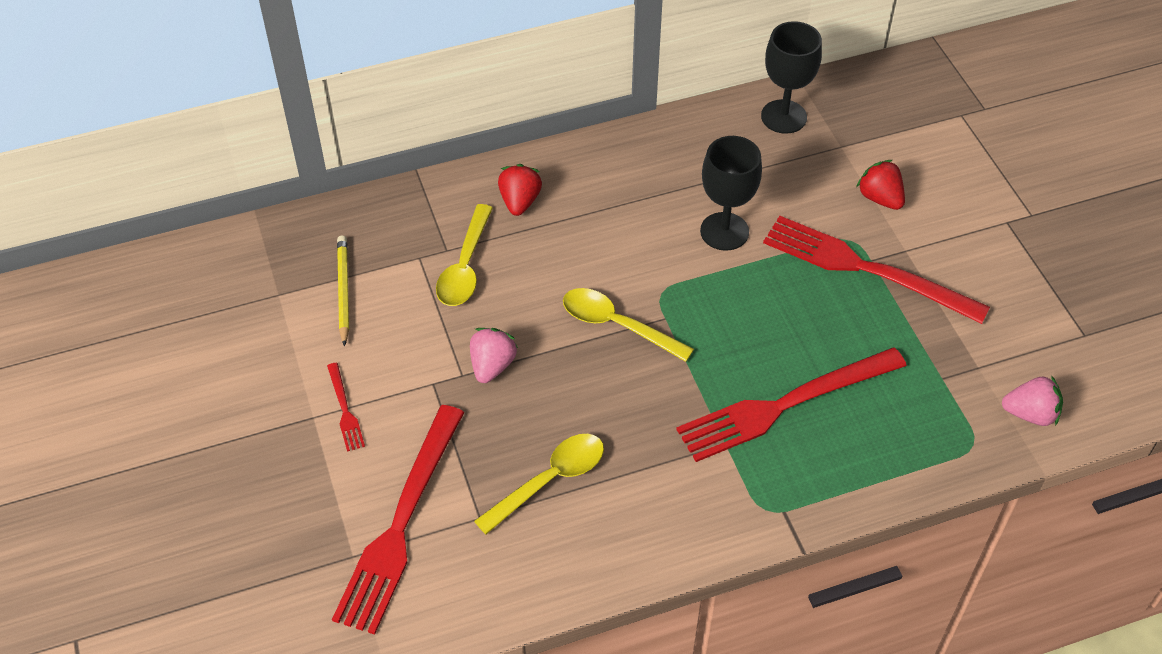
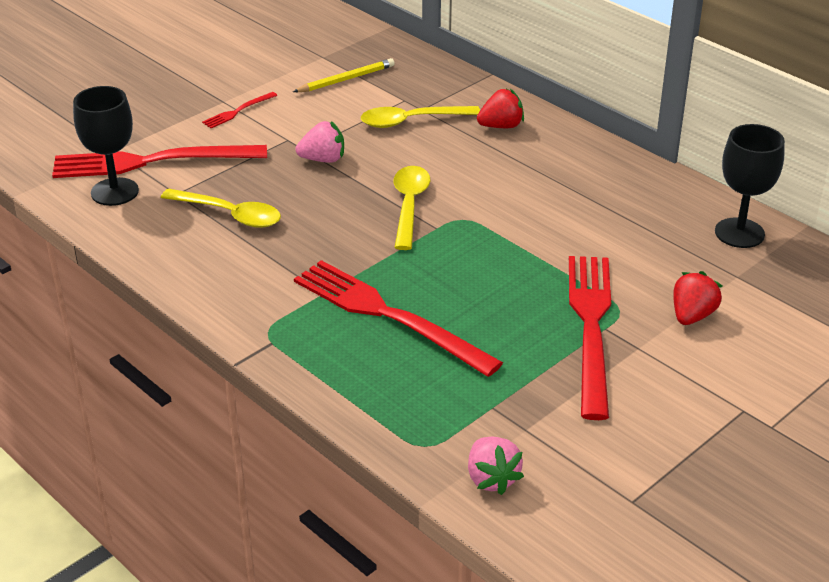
camera: 65 degrees right, 15 degrees down
(724, 231) = (562, 234): black goblet -> black goblet (115, 192)

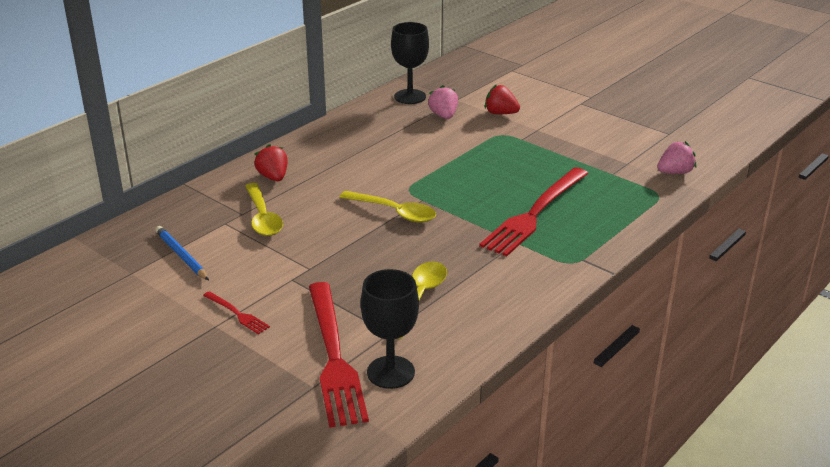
camera: 95 degrees left, 5 degrees down
(323, 159) = (326, 257): pink strawberry -> pink strawberry (443, 116)
(346, 79) = (181, 255): yellow pencil -> blue pencil
(409, 206) = (394, 212): yellow spoon -> yellow spoon turned 150 degrees counterclockwise
(591, 328) = (523, 143): red fork -> none

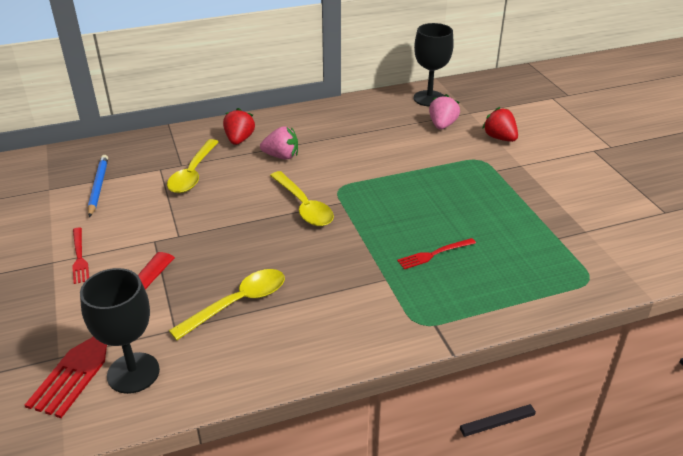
camera: 30 degrees right, 5 degrees up
(535, 213) = (434, 254): red fork -> red fork, size x0.43
(675, 172) = (632, 259): pink strawberry -> pink strawberry (281, 156)

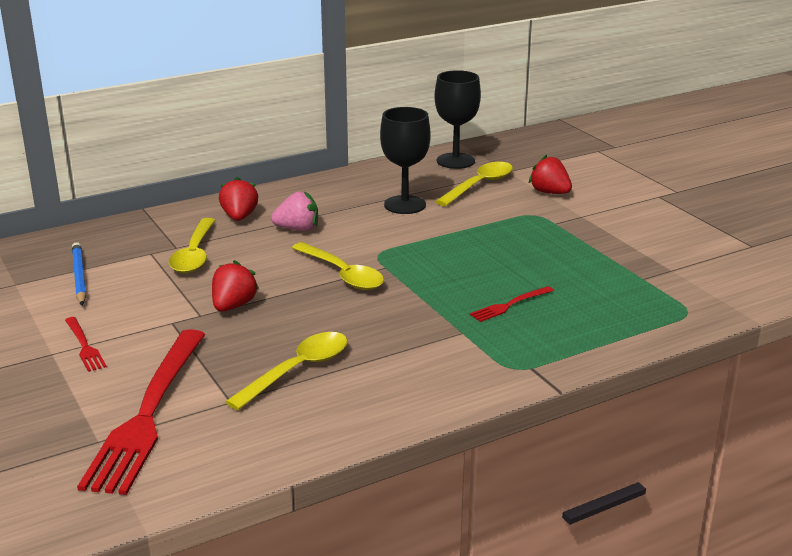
camera: 10 degrees left, 10 degrees down
(133, 373) = (197, 445): black goblet -> black goblet (405, 205)
(207, 229) = (233, 306): none -> red strawberry
(442, 125) = (479, 185): pink strawberry -> yellow spoon

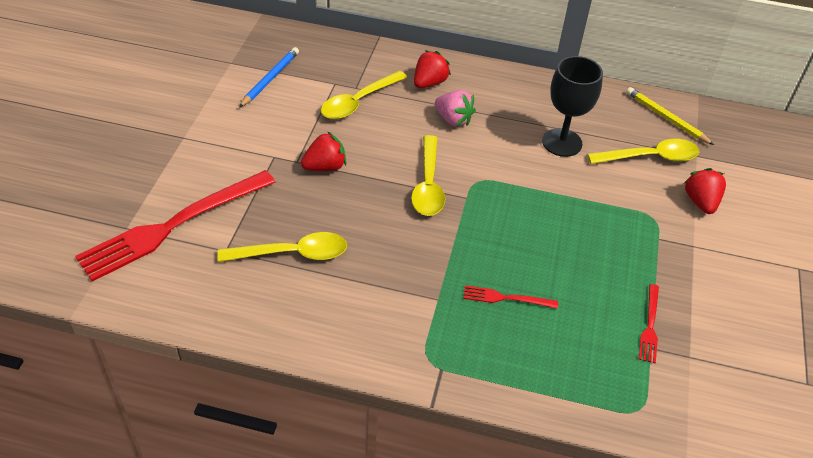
camera: 40 degrees right, 20 degrees up
(84, 346) = (205, 143): red fork -> red fork (650, 325)
(455, 161) = (666, 118): black goblet -> yellow pencil

